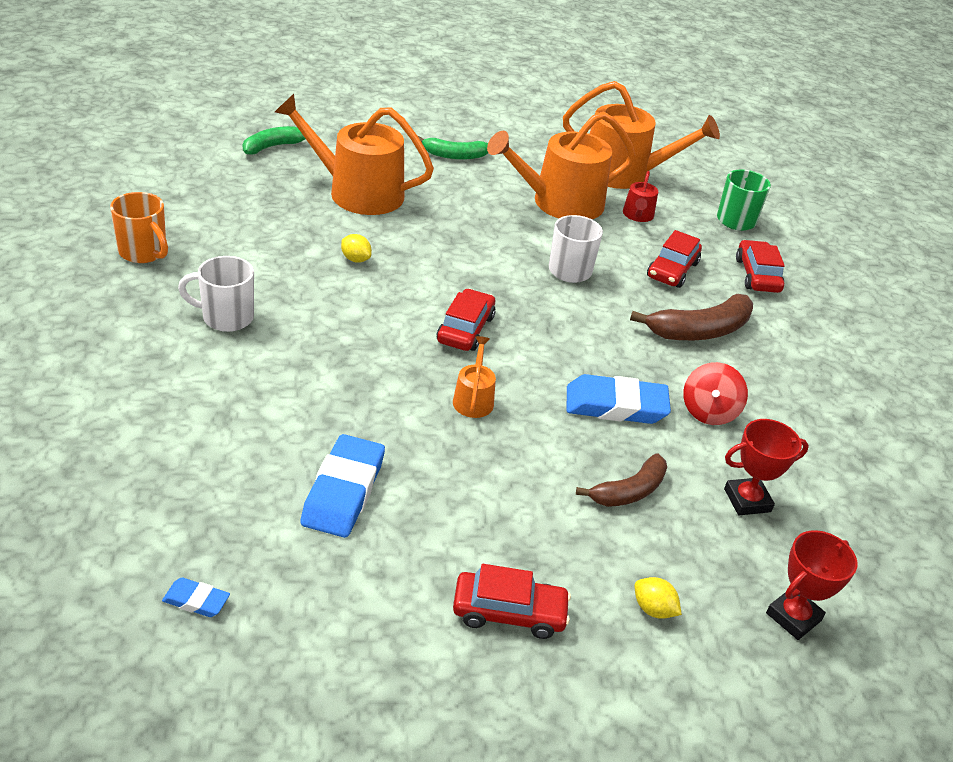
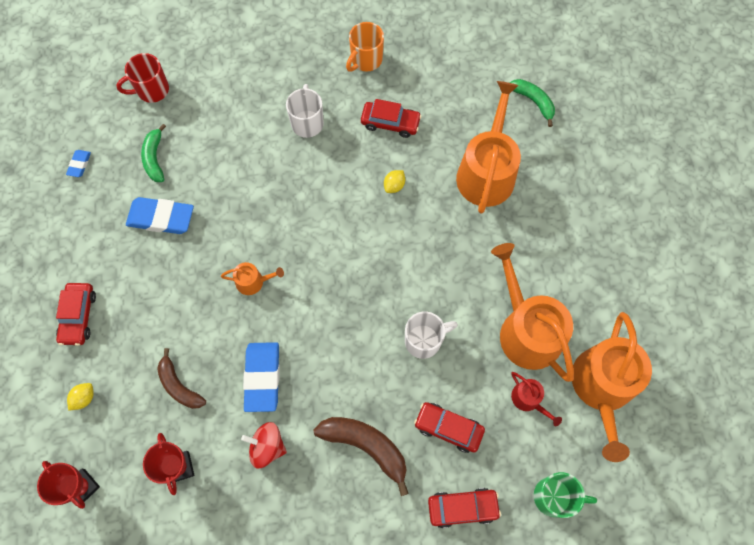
camera: 90 degrees right, 30 degrees up
(75, 485) = (152, 90): none -> red mug
(454, 155) = (574, 236): green banana -> green banana (155, 158)
(465, 329) = (328, 269): red car -> red car (390, 123)
(637, 215) = (529, 400): red watering can -> red watering can turned 135 degrees counterclockwise
(699, 330) = (366, 446): brown banana -> brown banana turned 150 degrees clockwise

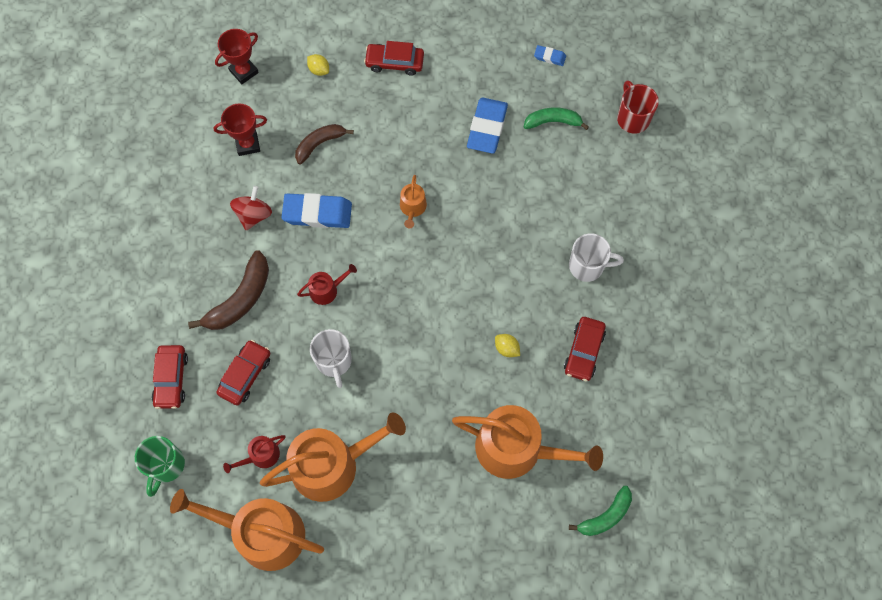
camera: 95 degrees right, 0 degrees up
(348, 357) = (327, 290): none -> red watering can
(365, 60) = (666, 332): orange mug -> none

